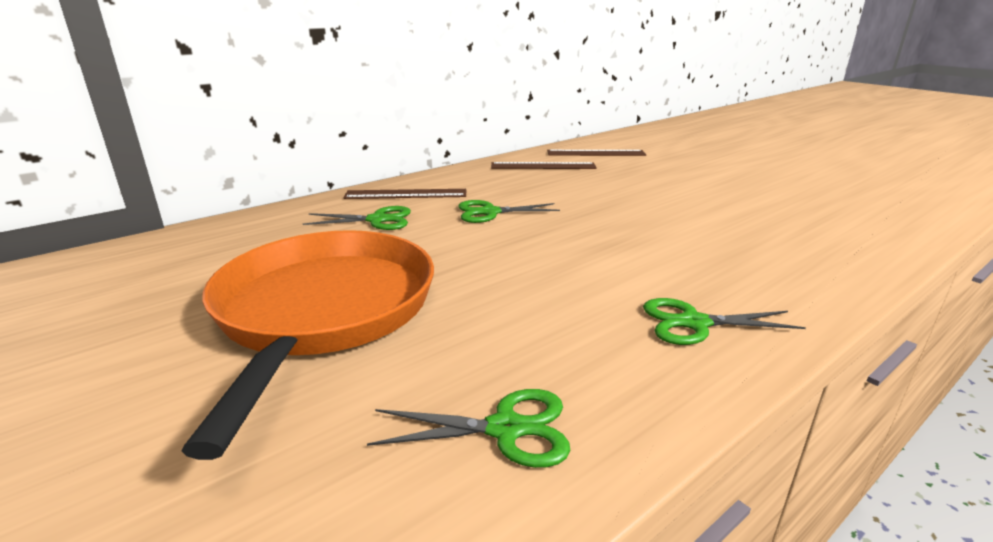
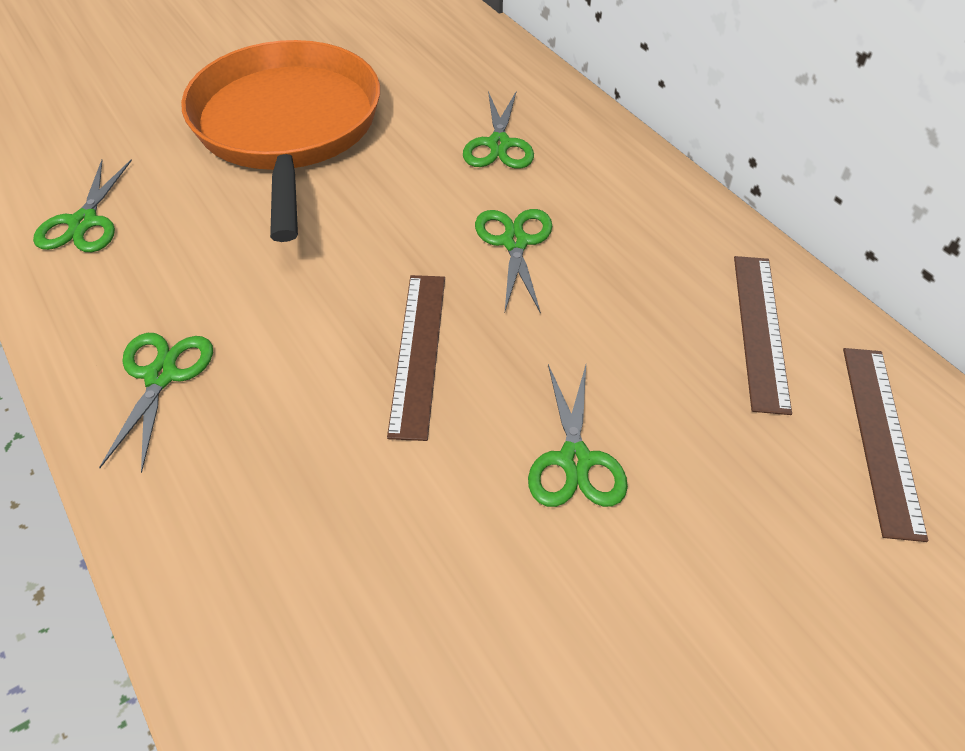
camera: 95 degrees right, 25 degrees up
(324, 311) = (287, 127): orange pan -> orange pan turned 105 degrees counterclockwise
(406, 194) = (595, 164): brown ruler -> brown ruler (418, 352)
(652, 197) = (575, 460): none -> green scissors

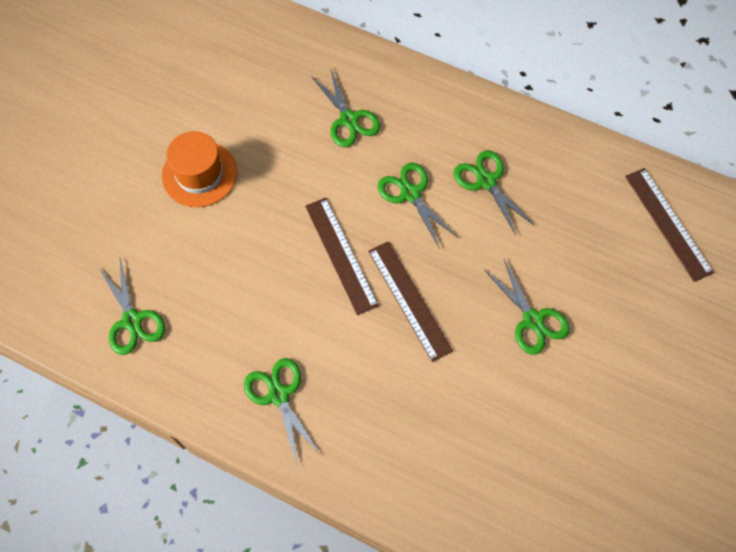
camera: 30 degrees left, 15 degrees up
(287, 127) = (199, 174): orange pan -> orange hat
(627, 271) = (486, 181): none -> green scissors
(760, 330) = (578, 186): brown ruler -> brown ruler (341, 255)

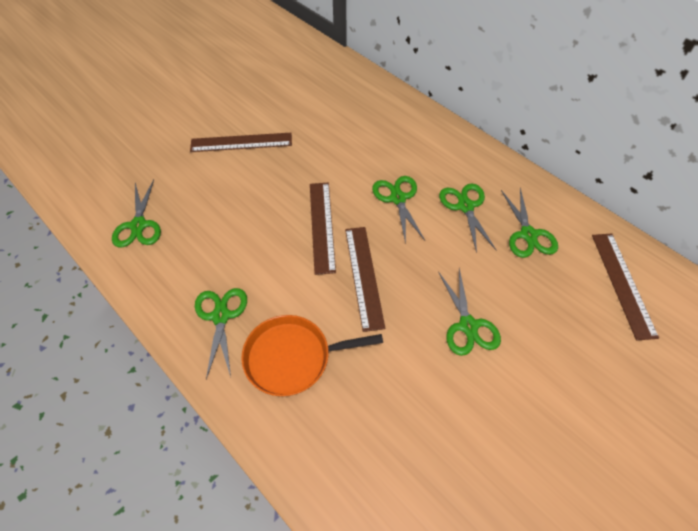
camera: 20 degrees right, 10 degrees down
(199, 174) = (241, 142): orange hat -> brown ruler
(349, 119) = (370, 136): green scissors -> green scissors (528, 234)
(372, 413) = (292, 358): none -> orange pan

